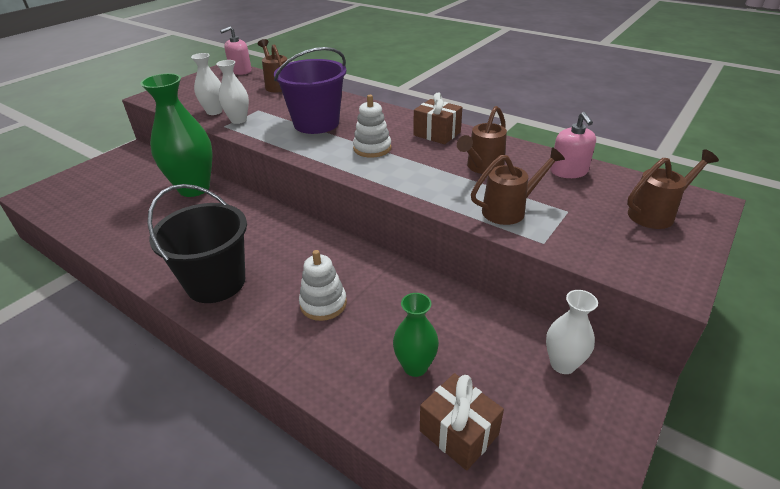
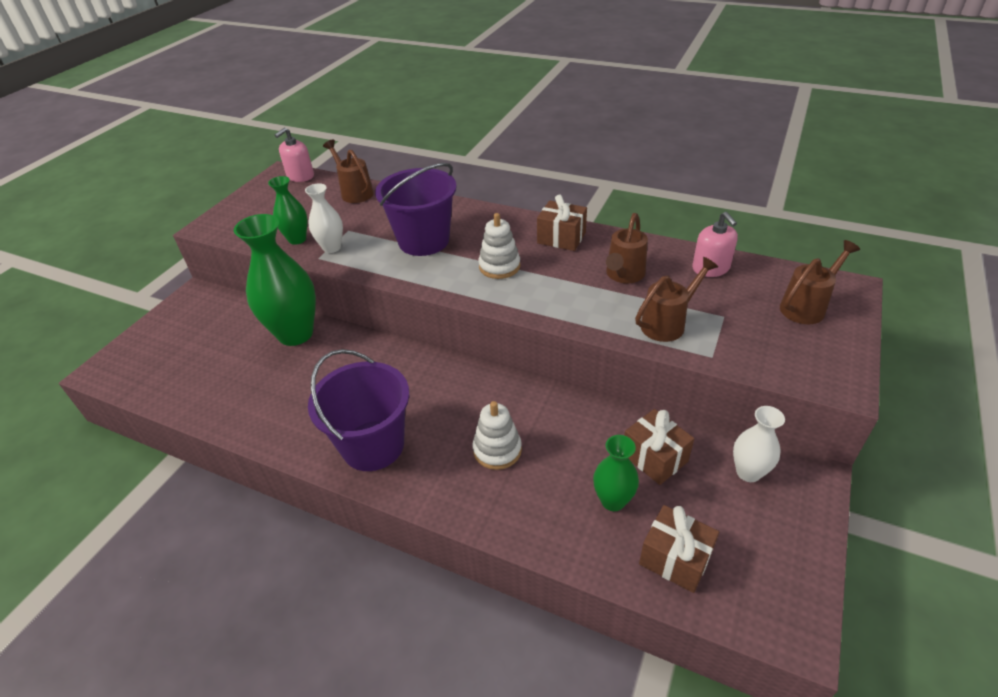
camera: 10 degrees left, 5 degrees up
(214, 112) = (297, 239): white vase -> green vase
(216, 282) = (373, 445): black bucket -> purple bucket
(471, 335) = (654, 457): none -> brown gift

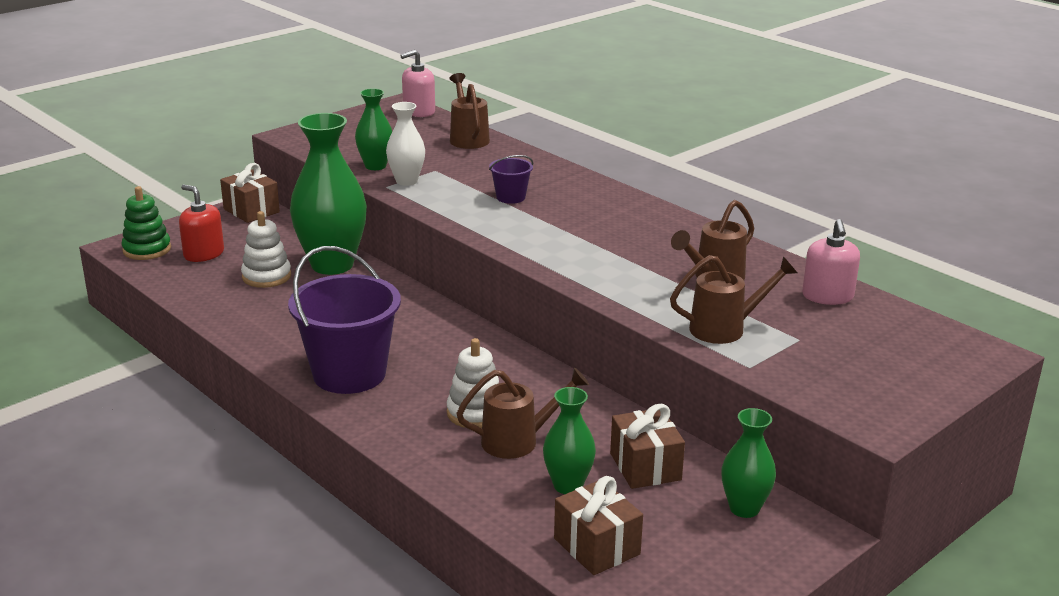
camera: 20 degrees right, 15 degrees down
(125, 367) = (147, 250): none -> green stacking toy
(179, 356) = (204, 254): none -> red soap dispenser
(424, 241) = (510, 197): purple bucket -> purple bucket, size x0.46
(499, 266) = (577, 238): white stacking toy -> white stacking toy (266, 276)
(561, 238) = (671, 230): brown gift -> brown gift (251, 210)
(748, 472) = (744, 508): white vase -> green vase
(806, 307) = (911, 356): brown watering can -> brown watering can (517, 441)

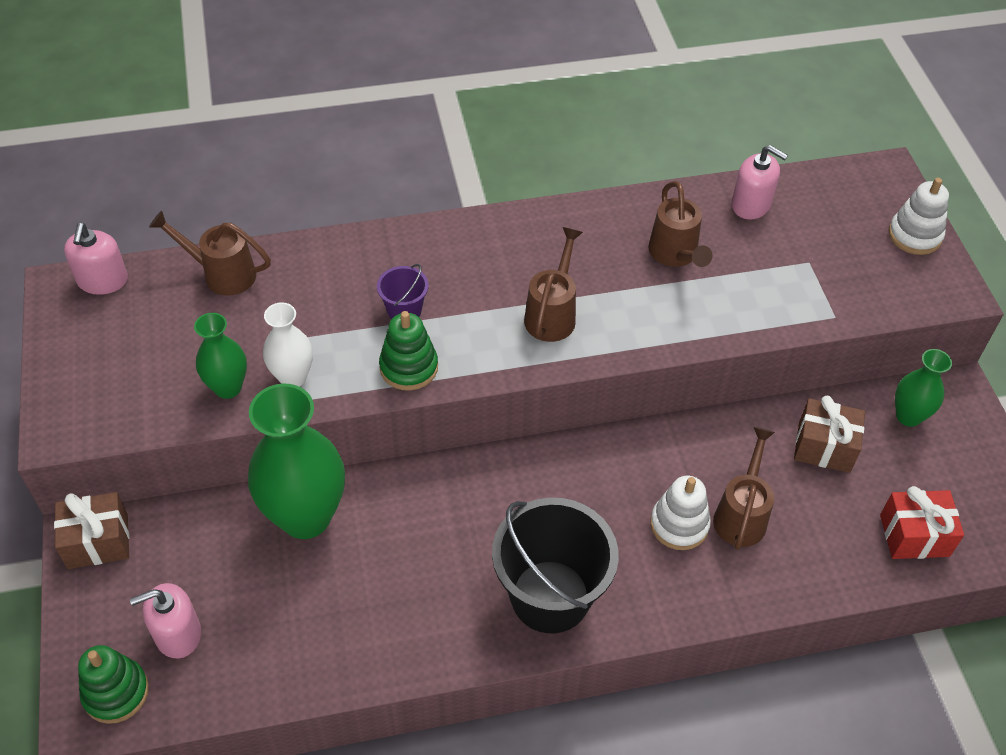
camera: 60 degrees left, 25 degrees up
(204, 254) = (177, 633): red soap dispenser -> pink soap dispenser
(266, 276) = (286, 590): white stacking toy -> white stacking toy (914, 235)
(349, 374) = (550, 596): purple bucket -> black bucket
(460, 212) = (409, 367): none -> green stacking toy
(568, 485) = (824, 512): green vase -> none
(597, 546) = (914, 535): brown gift -> red gift
(725, 329) = (767, 297): brown watering can -> brown watering can (552, 314)

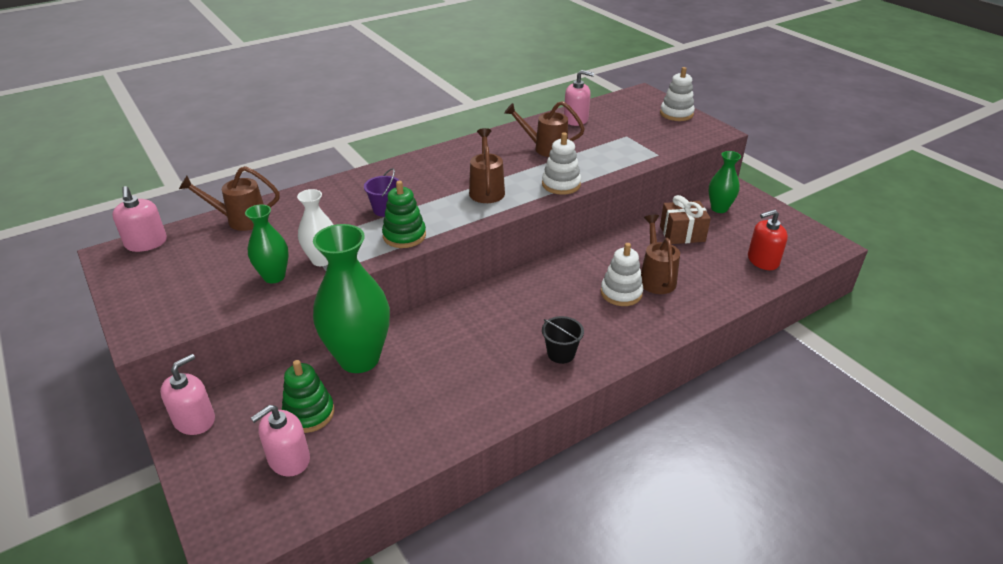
camera: 20 degrees left, 15 degrees down
(98, 541) = (194, 420): brown gift -> pink soap dispenser
(116, 692) = (251, 515): green stacking toy -> green stacking toy (309, 413)
(550, 596) = (561, 353): black bucket -> black bucket, size x0.46
(660, 335) = (561, 184): none -> white stacking toy
(675, 254) = (546, 148): brown watering can -> brown watering can turned 135 degrees clockwise
(914, 535) = (762, 260): red gift -> red soap dispenser

